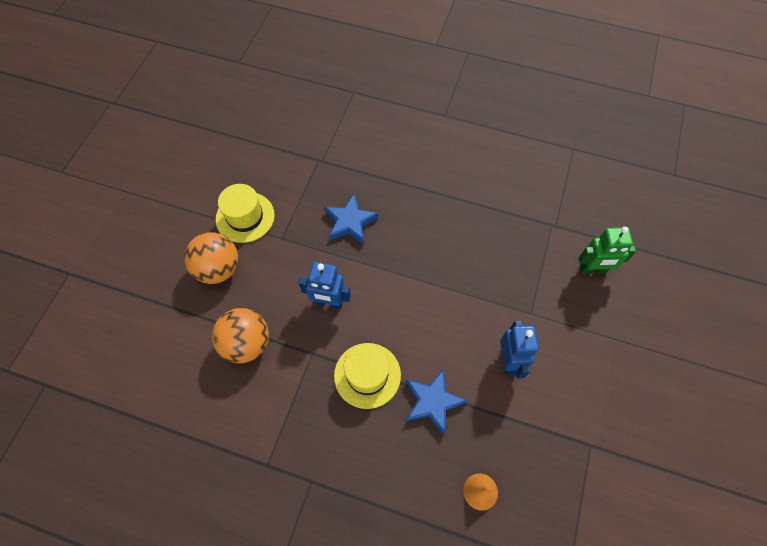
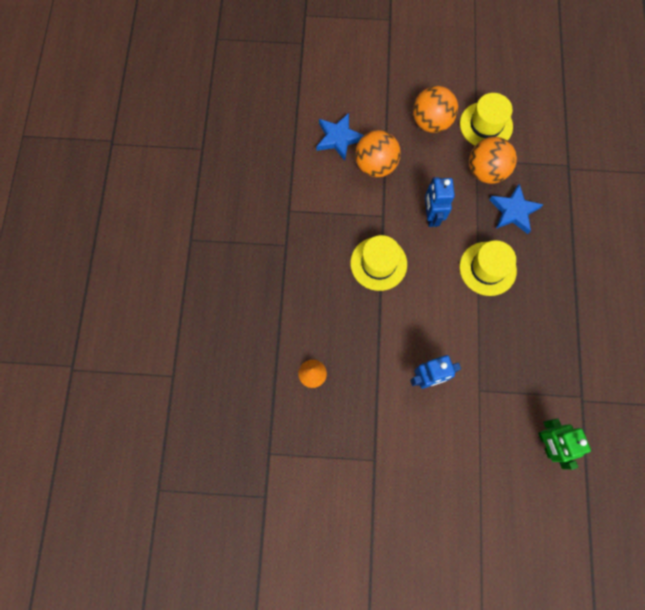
camera: 75 degrees right, 10 degrees up
(297, 233) = (486, 171): none -> orange ball
(404, 265) = (487, 268): none -> yellow hat
(432, 402) = (372, 320): blue star -> blue star (338, 138)

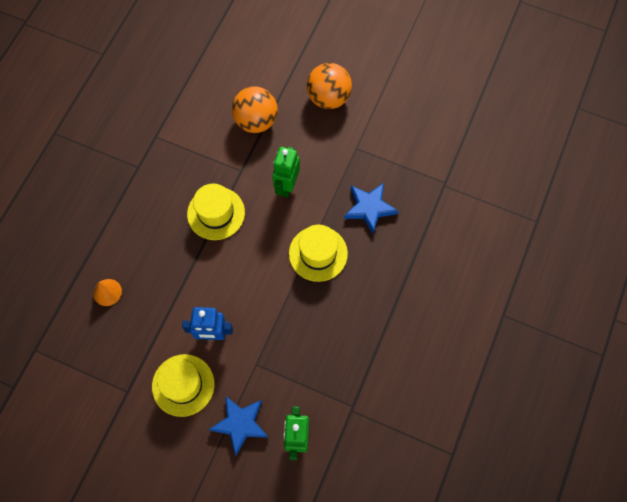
camera: 20 degrees right, 5 degrees down
(338, 138) = (233, 85): blue star -> blue star (240, 424)
(431, 216) = (287, 186): blue robot -> green robot
(486, 125) = (381, 118): yellow hat -> yellow hat (183, 385)
(486, 171) = (360, 161): orange ball -> none

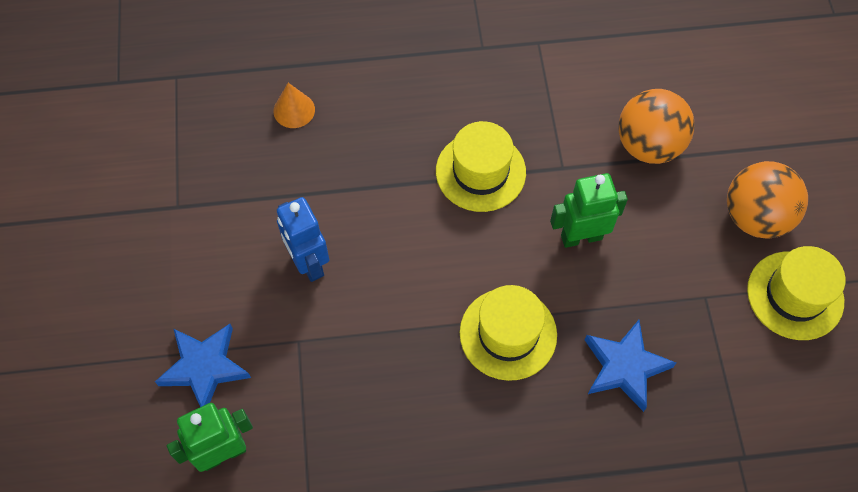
camera: 60 degrees right, 5 degrees down
(183, 385) = (220, 266): yellow hat -> yellow hat (795, 295)

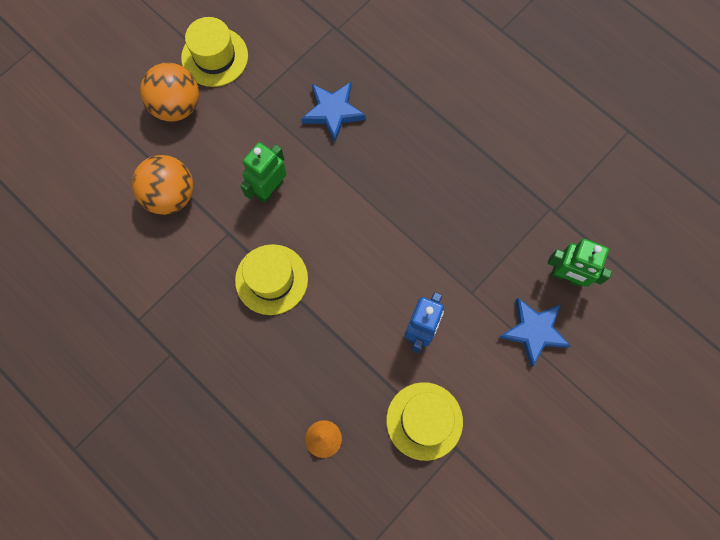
camera: 130 degrees left, 10 degrees up
(508, 334) = (366, 184): yellow hat -> yellow hat (424, 421)
(581, 237) = (269, 189): green robot -> green robot turned 90 degrees clockwise

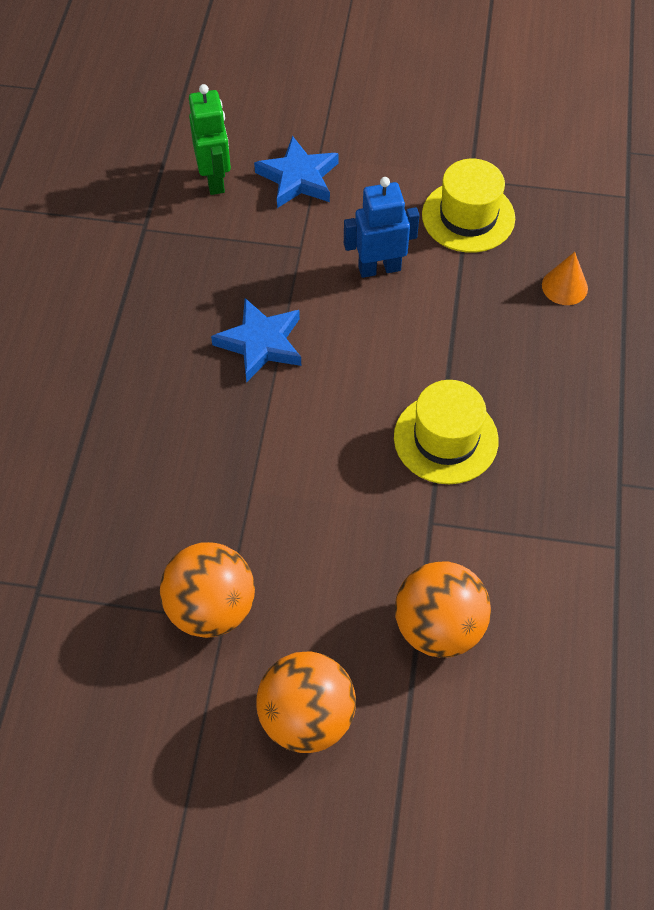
camera: 125 degrees left, 15 degrees down
(214, 57) = (192, 721): yellow hat -> none
(265, 98) = (211, 608): none -> orange ball
(269, 189) = (337, 515): green robot -> none
(333, 112) = (174, 511): blue star -> blue star (261, 343)

